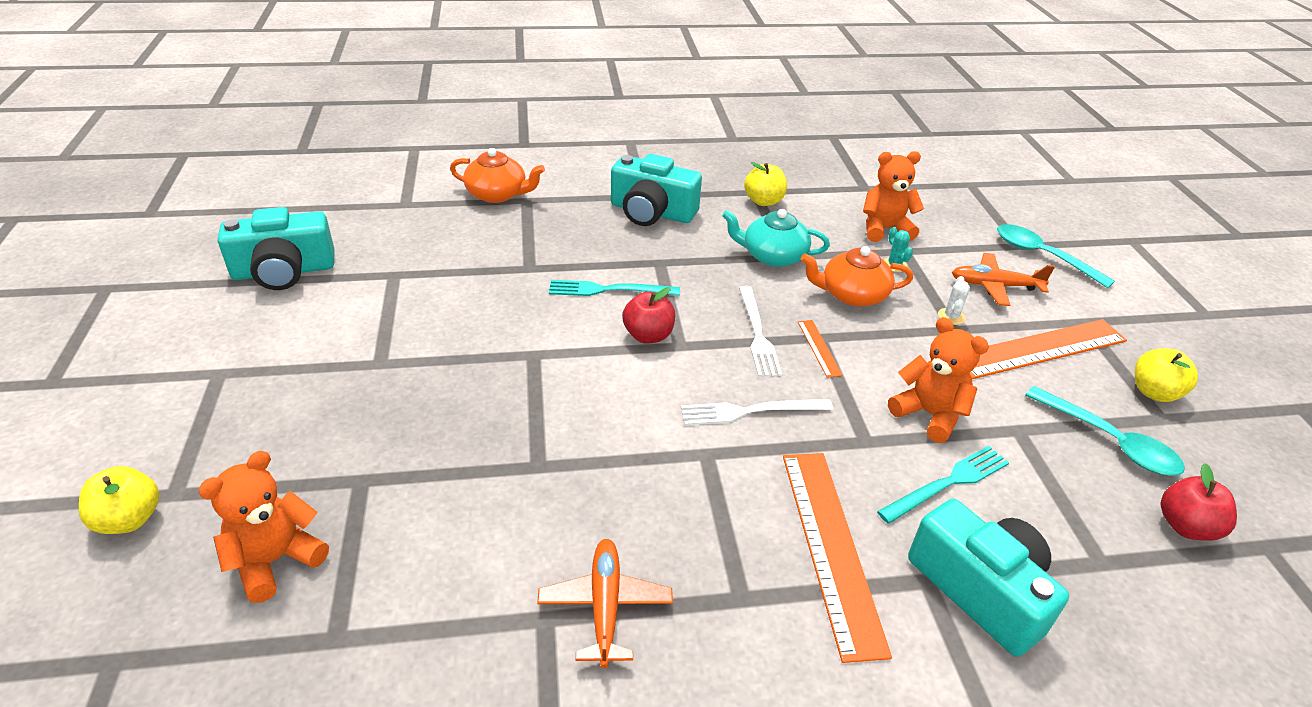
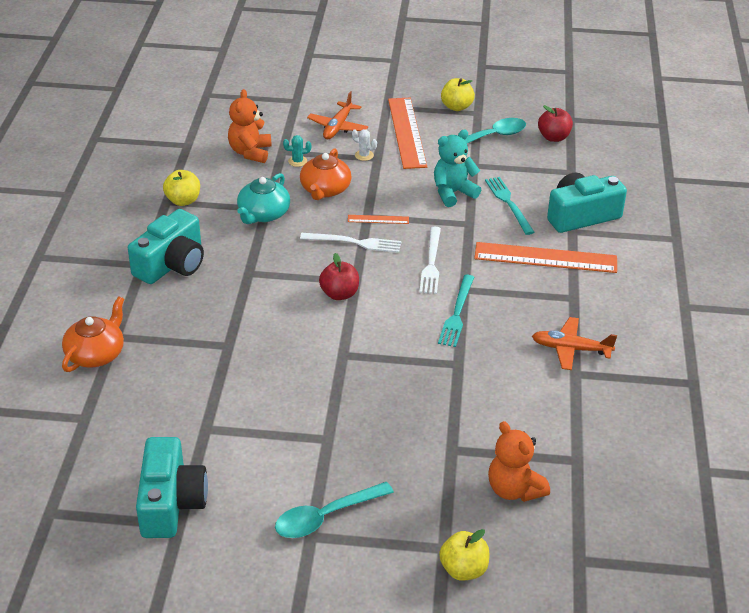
camera: 75 degrees left, 0 degrees up
(609, 290) = (276, 305): turquoise fork -> turquoise fork (457, 313)
(929, 414) = (453, 193): orange teddy bear -> turquoise teddy bear
(1042, 256) = (312, 96): turquoise spoon -> turquoise spoon (326, 517)

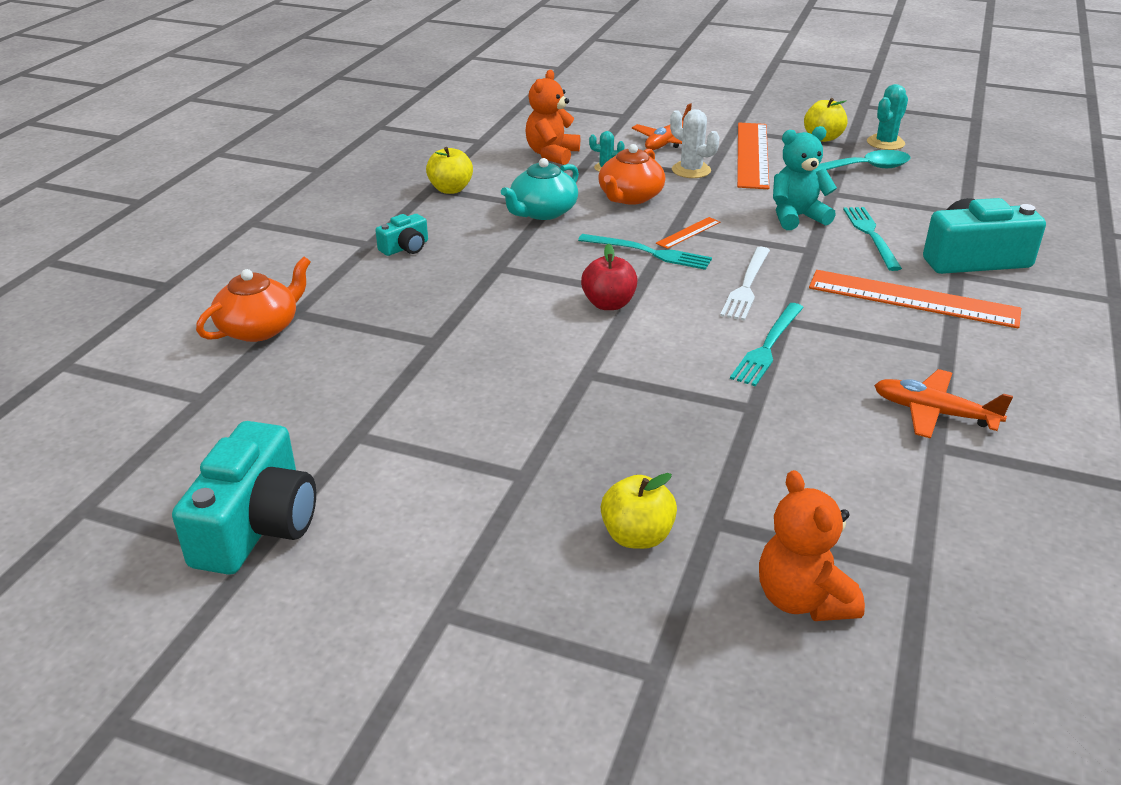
camera: 15 degrees right, 5 degrees down
(172, 264) = (405, 247): turquoise camera -> turquoise camera, size x0.50
(326, 517) = (479, 587): turquoise spoon -> none
(354, 242) = (649, 252): white fork -> turquoise fork
(364, 155) = (691, 170): white cactus -> white cactus, size x1.63
(378, 219) = (688, 233): orange ruler -> orange ruler turned 60 degrees counterclockwise
(463, 569) = (681, 717): yellow apple -> yellow apple (637, 536)
(504, 106) = (885, 143): none -> turquoise cactus
(553, 137) = (946, 177): red apple -> none

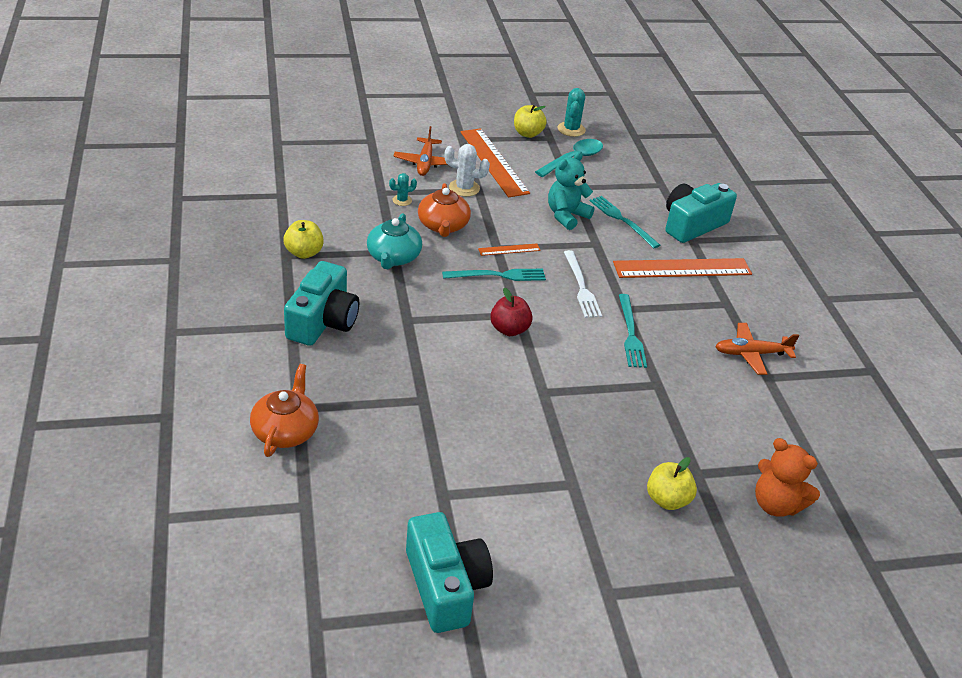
camera: 35 degrees left, 5 degrees up
(405, 247) = (323, 321): turquoise camera -> turquoise camera, size x2.00
(552, 154) = (350, 196): orange teddy bear -> none
(688, 233) = (509, 249): orange ruler -> orange ruler turned 60 degrees clockwise

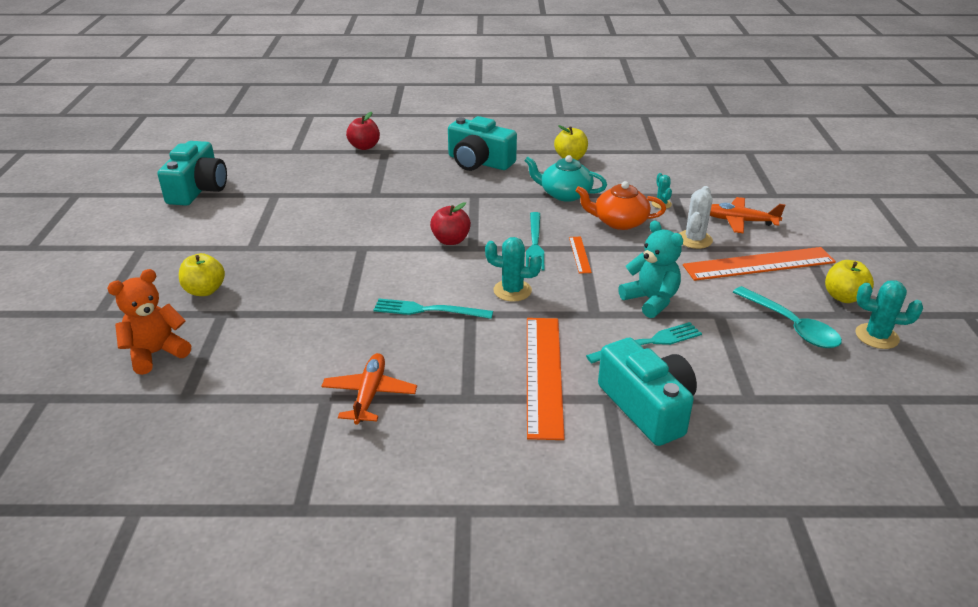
camera: 105 degrees right, 5 degrees down
(285, 431) = (364, 147): orange teapot -> red apple
(445, 586) = (198, 189): turquoise camera -> turquoise camera turned 75 degrees counterclockwise
(581, 287) = (512, 290): white fork -> turquoise cactus

